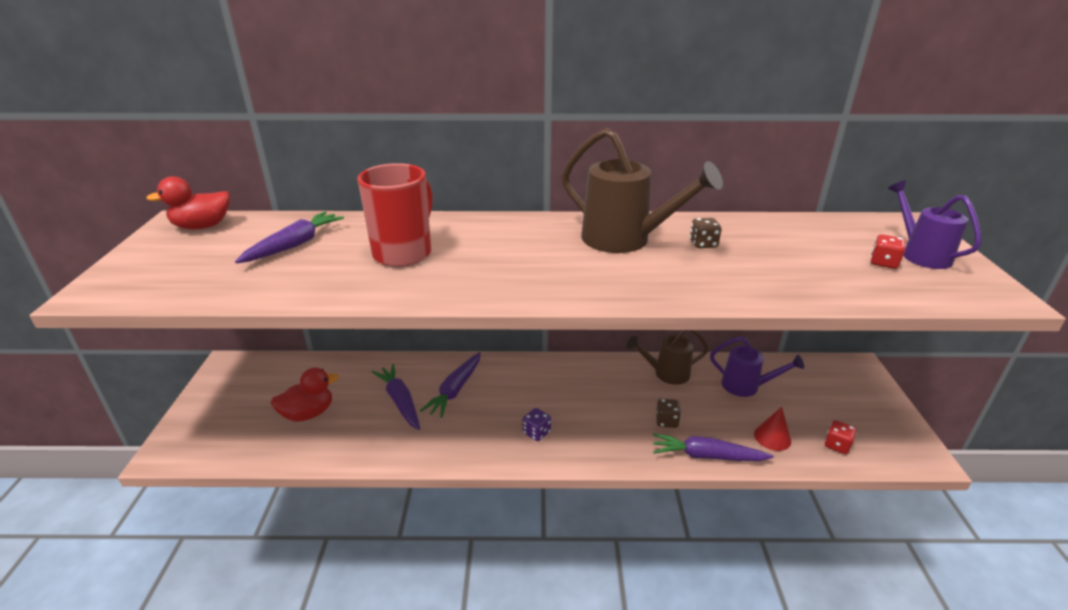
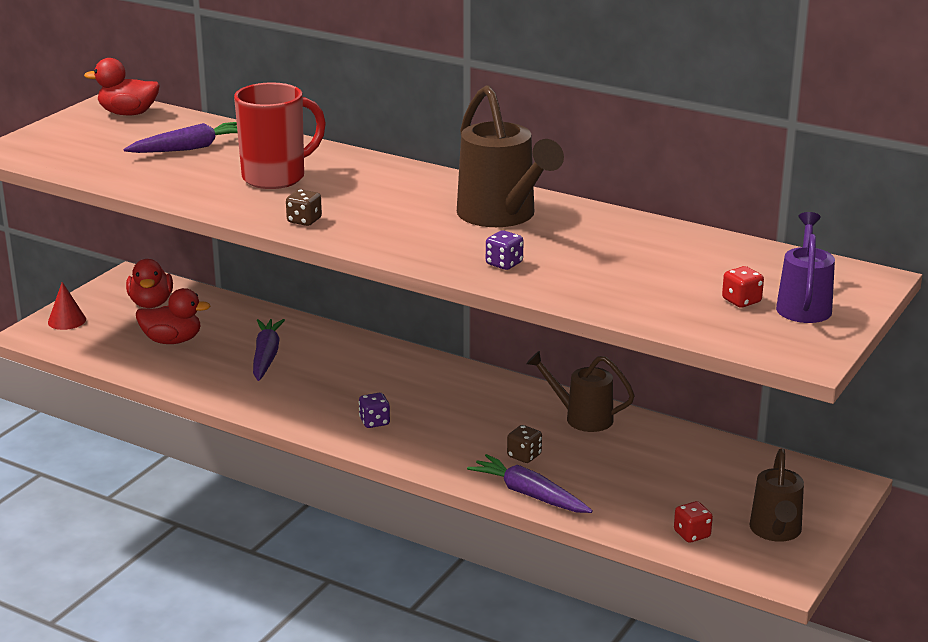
camera: 30 degrees right, 5 degrees down
(263, 383) = (151, 303): none -> red duck
(455, 390) = (330, 363): purple carrot -> none
(689, 281) = (504, 264): none -> purple dice
(703, 244) = (577, 238): brown dice -> brown dice (304, 221)
(746, 386) = (662, 457): purple watering can -> none
(772, 437) = (625, 505): red cone -> red cone (67, 320)
(874, 420) = (775, 532): none -> brown watering can

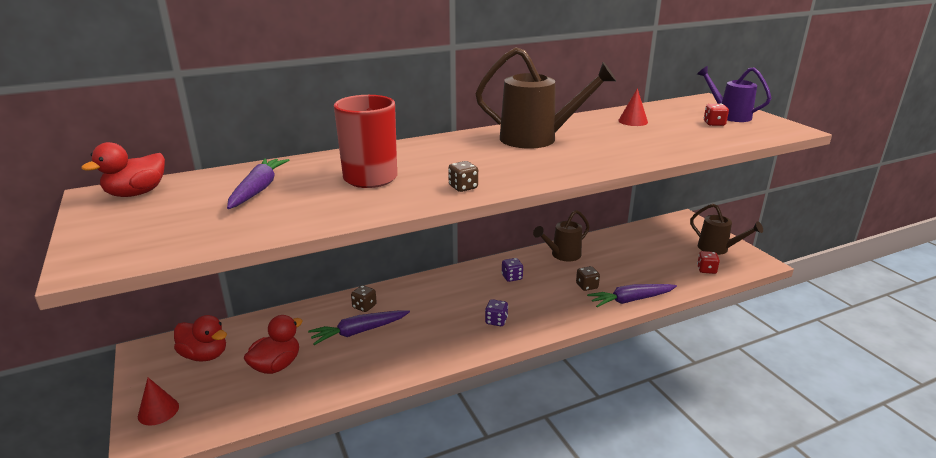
camera: 55 degrees left, 0 degrees up
(266, 356) = (359, 332): purple carrot -> purple carrot turned 60 degrees counterclockwise
(312, 341) = (364, 306): none -> brown dice
(504, 264) = (609, 155): purple dice -> purple dice (512, 277)
(664, 251) = (633, 121): none -> red cone

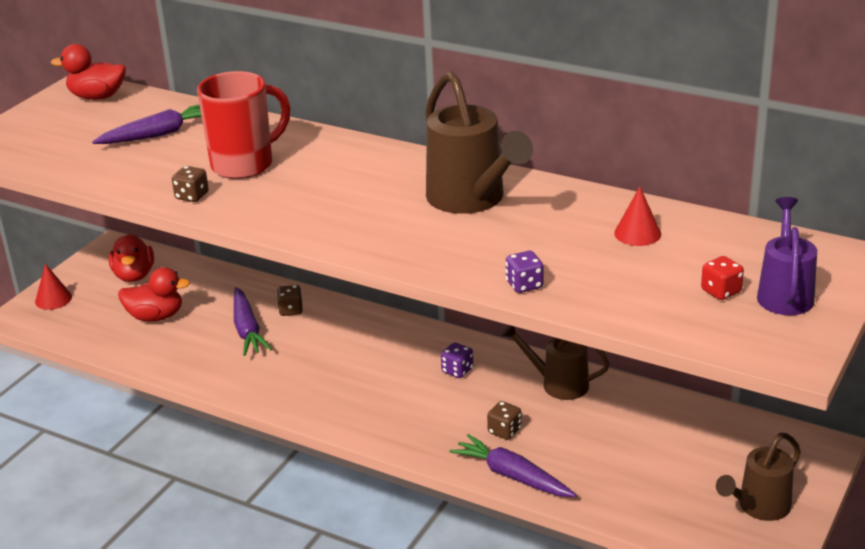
camera: 55 degrees right, 5 degrees up
(359, 332) = (247, 330): purple carrot -> purple carrot turned 135 degrees counterclockwise
(463, 187) = (274, 215): brown dice -> brown dice (192, 196)
(496, 321) = (356, 399): purple dice -> purple dice (524, 285)
(706, 270) = (676, 514): red dice -> none
(717, 249) = (759, 507): brown watering can -> brown watering can turned 45 degrees clockwise

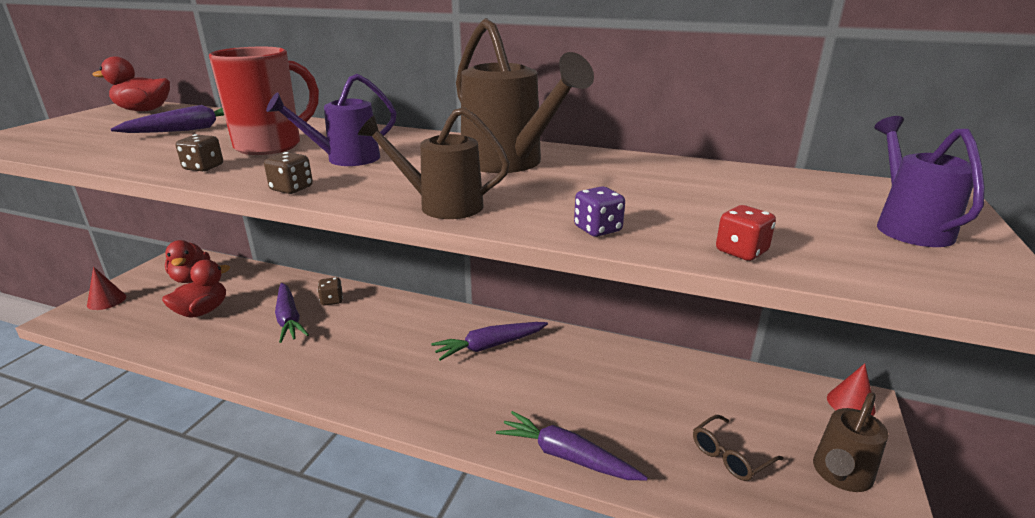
camera: 10 degrees left, 5 degrees down
(156, 316) = (202, 311): red duck -> red duck turned 45 degrees counterclockwise
(318, 188) = (345, 159): none -> purple watering can
(457, 371) = (489, 346): purple dice -> purple carrot
(504, 431) = (547, 404): brown dice -> brown dice (291, 189)
(558, 384) = (587, 353): brown watering can -> brown watering can (441, 205)
(637, 233) = (697, 182): red cone -> red cone (850, 403)
(664, 486) = (730, 456): none -> brown glasses
(721, 291) = (834, 227): red dice -> red dice (741, 251)

